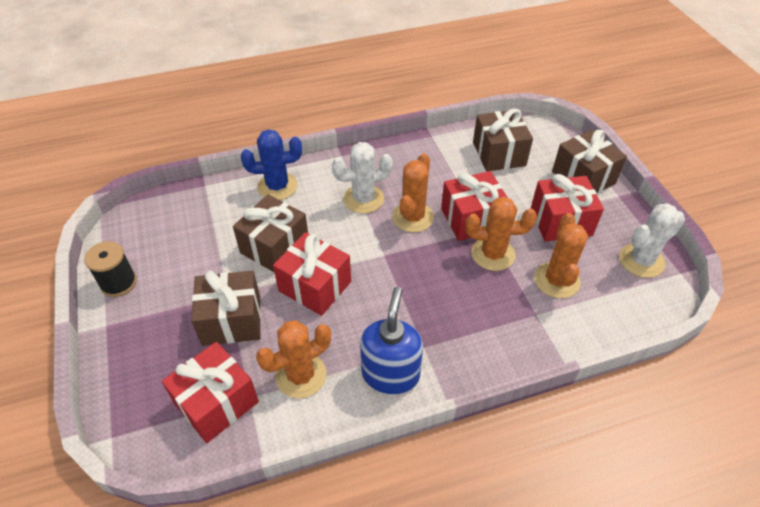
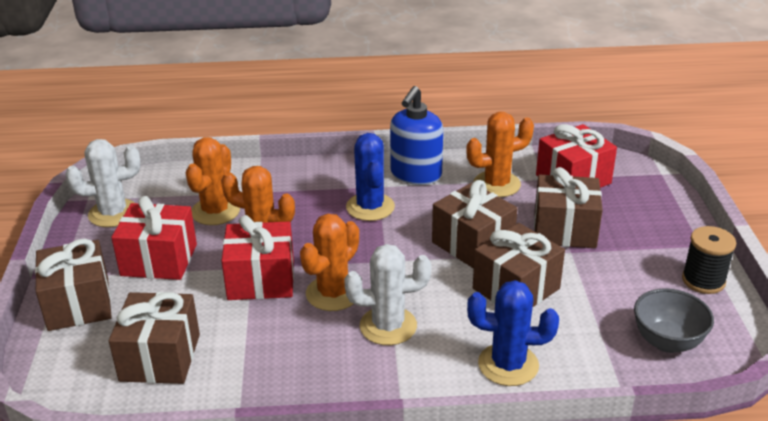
camera: 165 degrees left, 15 degrees down
(165, 221) = (667, 342): none -> grey bowl
(315, 286) = (472, 244): red gift -> brown gift
(420, 314) = (370, 207): none -> blue cactus

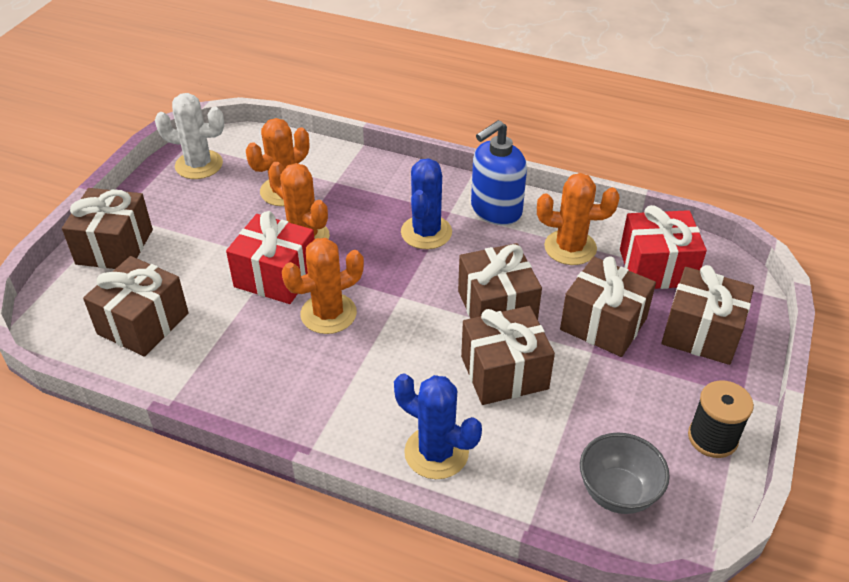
camera: 25 degrees right, 10 degrees up
(159, 260) = (205, 225): red gift -> none
(388, 326) = (354, 367): white cactus -> none
(640, 213) = (701, 333): none -> brown gift

